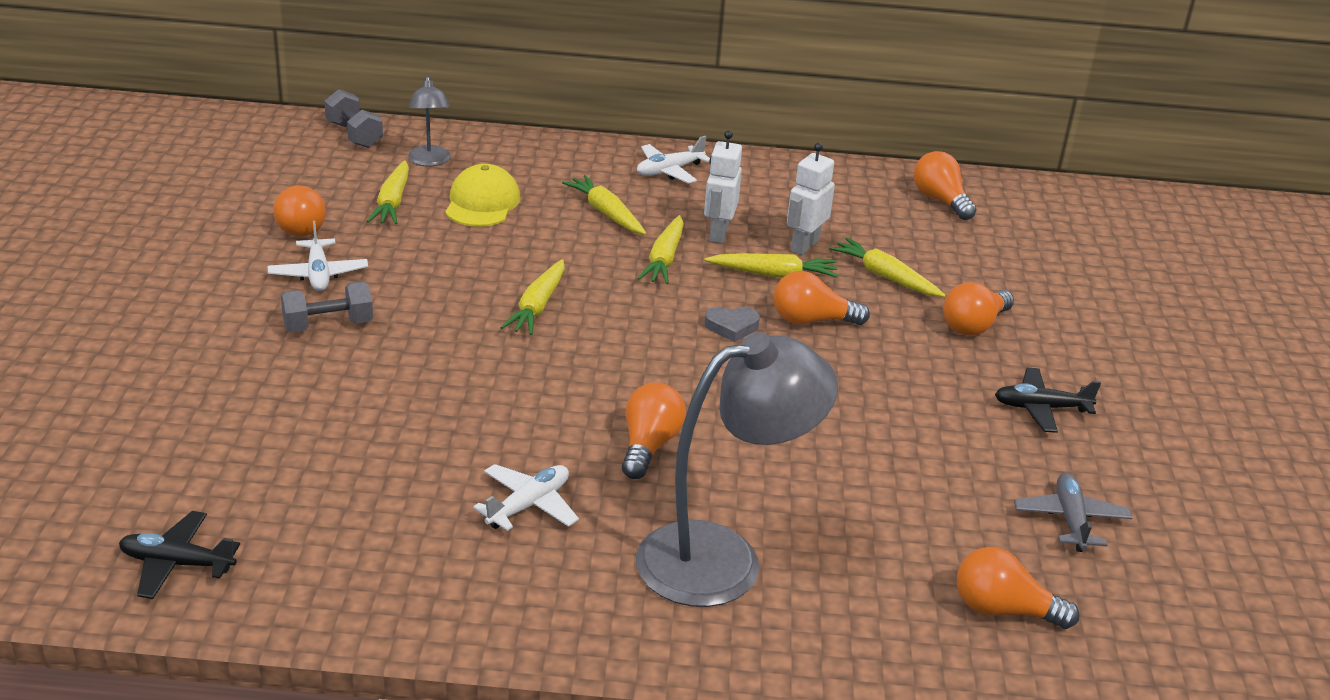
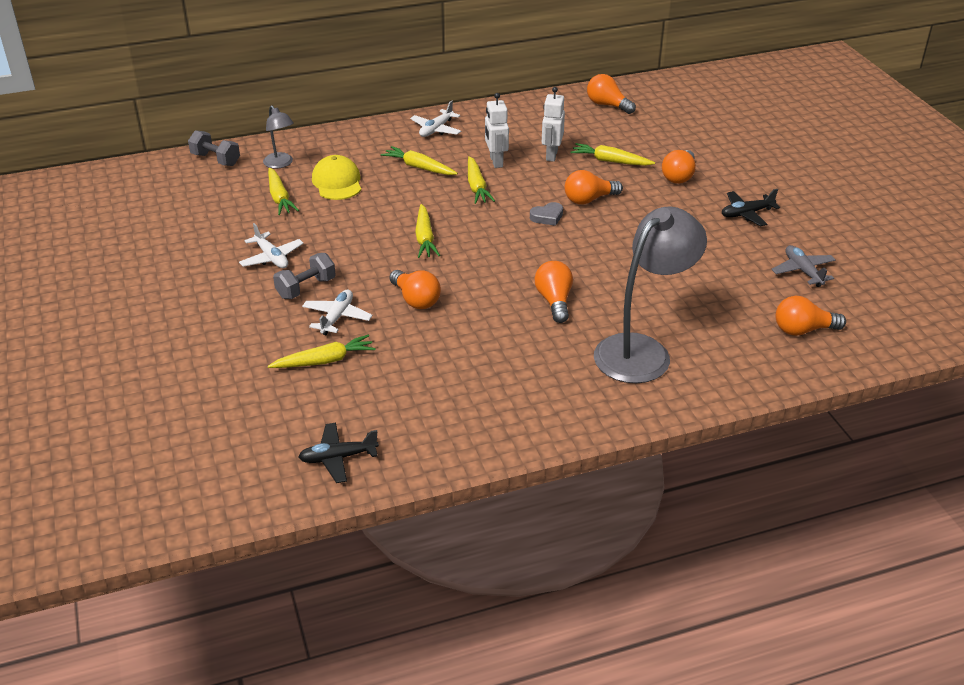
camera: 20 degrees left, 5 degrees up
(300, 226) = (232, 230): orange light bulb -> orange light bulb (416, 300)
(528, 505) = (514, 356): white plane -> white plane (337, 317)
(774, 274) = (547, 178): yellow carrot -> yellow carrot (325, 361)

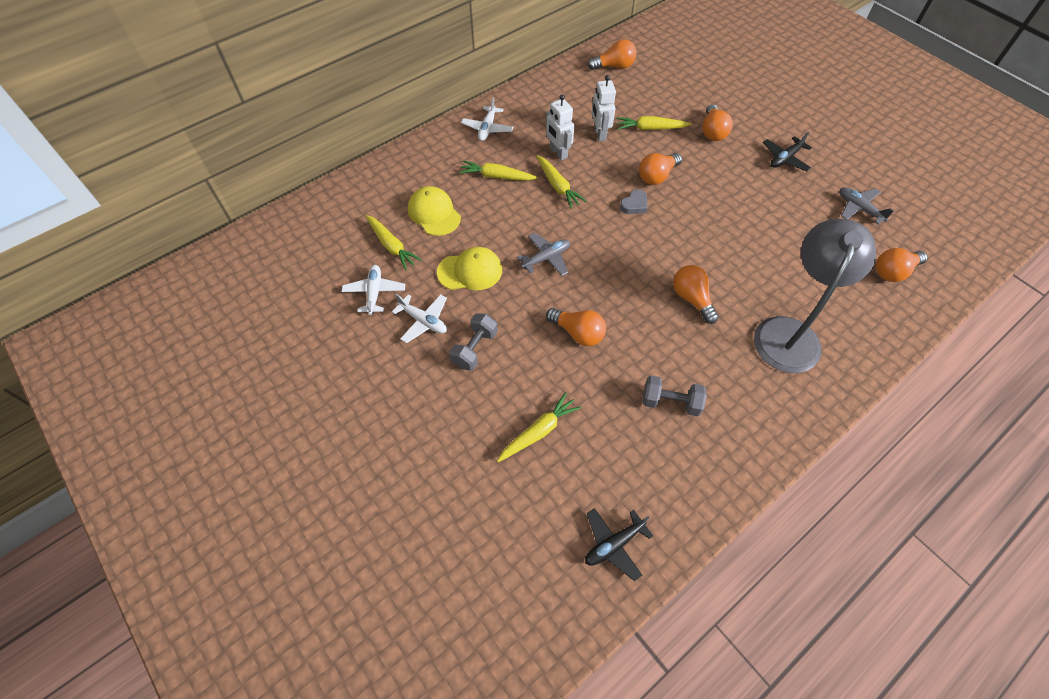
camera: 20 degrees left, 20 degrees up
(216, 159) = (306, 215): grey dumbbell -> grey dumbbell (670, 402)
(281, 164) = (370, 204): grey lamp -> none
(337, 317) = (521, 375): white plane -> white plane (374, 292)
(342, 231) = (470, 271): none -> yellow cap
(425, 238) = (546, 258): yellow carrot -> grey plane
(607, 105) = (614, 66): orange light bulb -> orange light bulb turned 150 degrees clockwise

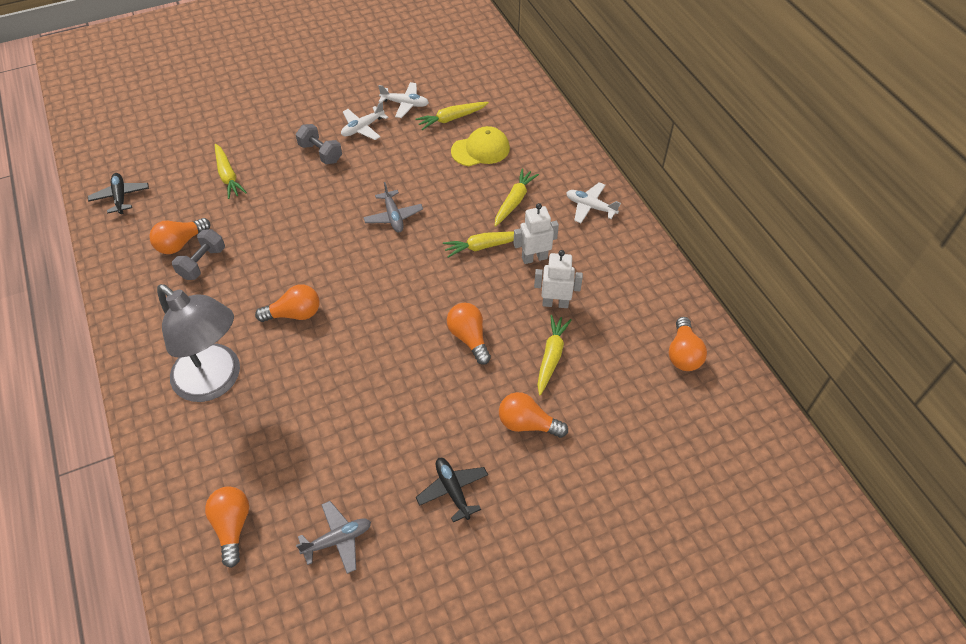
camera: 105 degrees right, 5 degrees down
(470, 271) = (401, 163): yellow cap -> none
(578, 333) = (301, 219): orange light bulb -> orange light bulb (180, 243)
(634, 205) = (434, 304): grey heart -> none

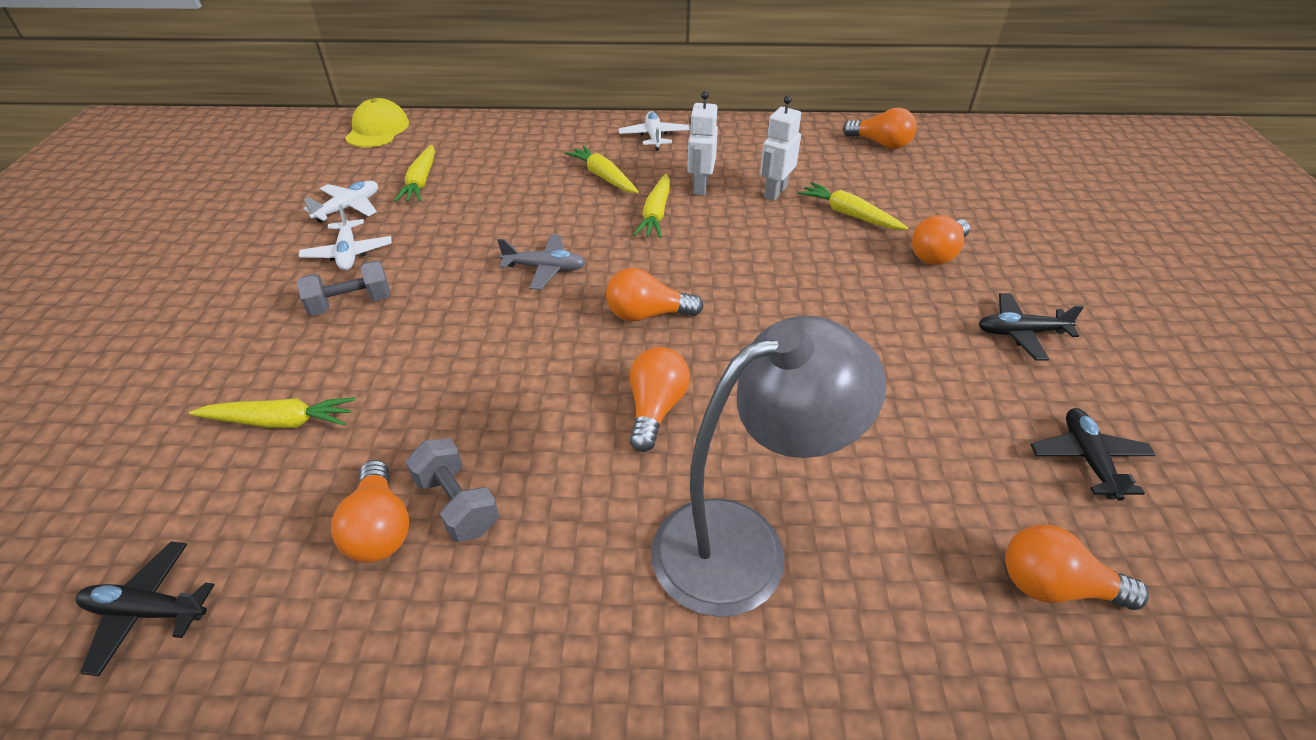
camera: 65 degrees left, 10 degrees down
(338, 540) = (1088, 459): grey plane -> black plane
(469, 338) = (792, 261): orange light bulb -> orange light bulb (647, 314)
(480, 150) = (497, 176): yellow cap -> yellow cap (377, 130)
(590, 207) = (654, 137): white plane -> white plane turned 120 degrees clockwise

